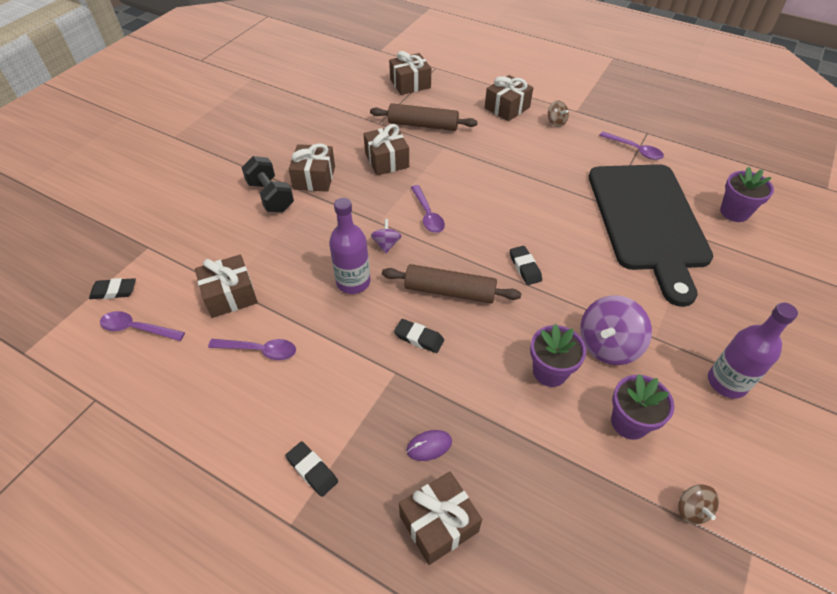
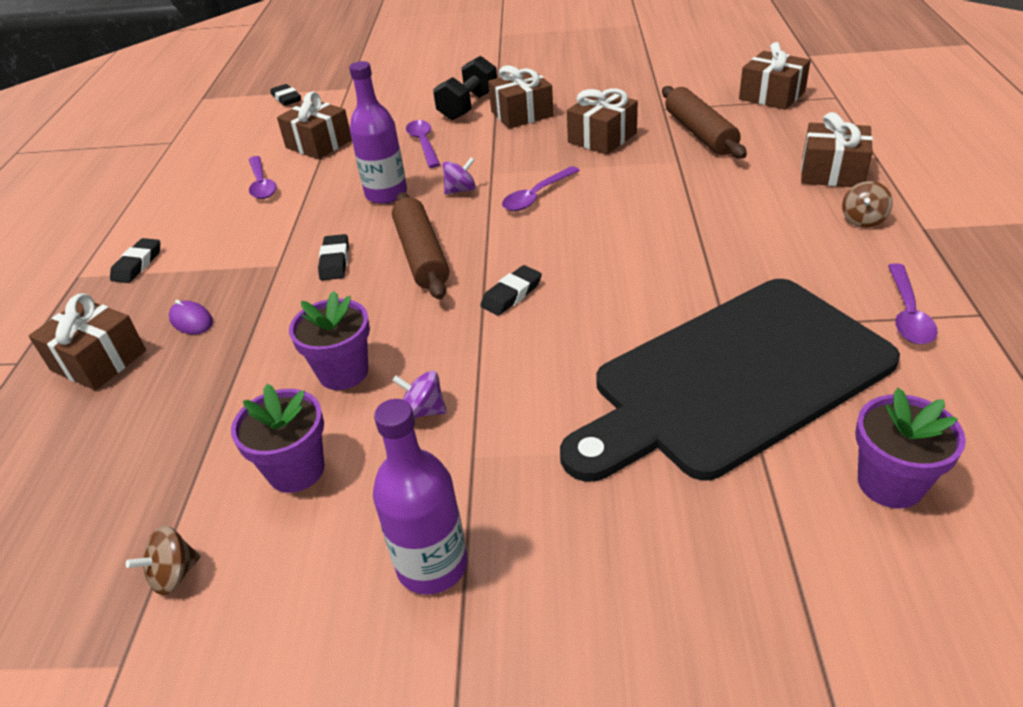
camera: 65 degrees right, 10 degrees down
(137, 328) = (252, 124): purple spoon -> purple spoon (423, 144)
(608, 345) = (423, 411): purple spinning top -> purple spinning top, size x0.52

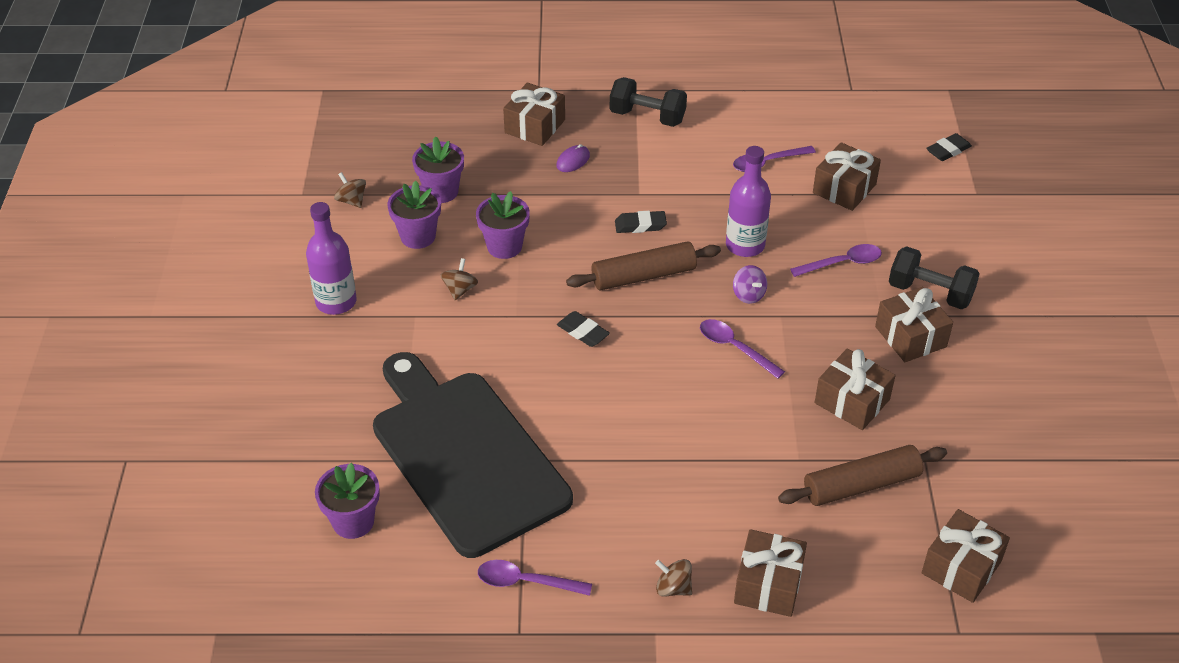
camera: 85 degrees right, 5 degrees up
(137, 264) = (647, 117): black eraser -> black dumbbell
(199, 451) = (441, 191): none -> purple flower pot
(423, 411) = (460, 290): purple spinning top -> brown spinning top

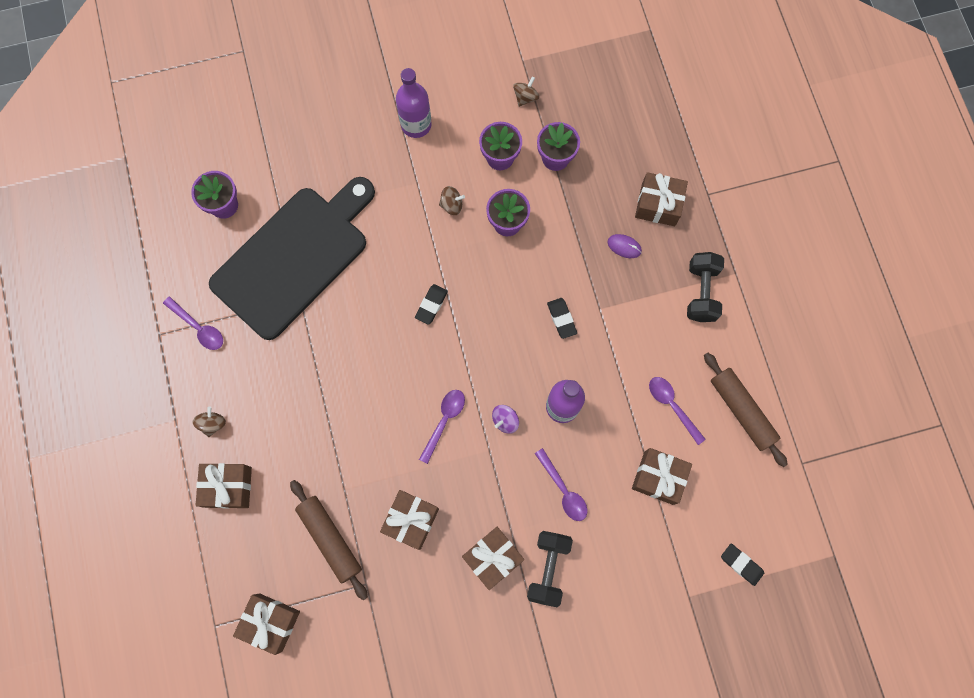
camera: 75 degrees right, 30 degrees up
(526, 582) = (198, 327): purple spoon -> purple spoon turned 135 degrees clockwise
(644, 276) = (504, 335): brown rolling pin -> brown rolling pin (741, 411)

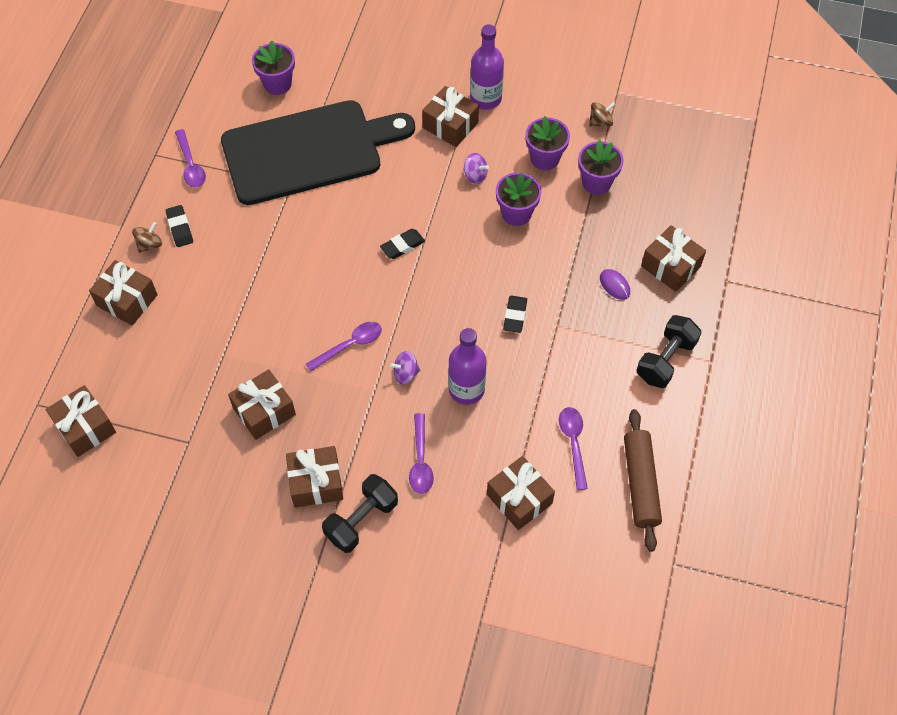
camera: 30 degrees right, 15 degrees down
(330, 539) = (183, 388): brown rolling pin -> none
(401, 167) = (450, 125): none -> brown gift
(452, 205) = (475, 175): brown spinning top -> purple spinning top
(741, 564) = (552, 621): black eraser -> black eraser (180, 228)

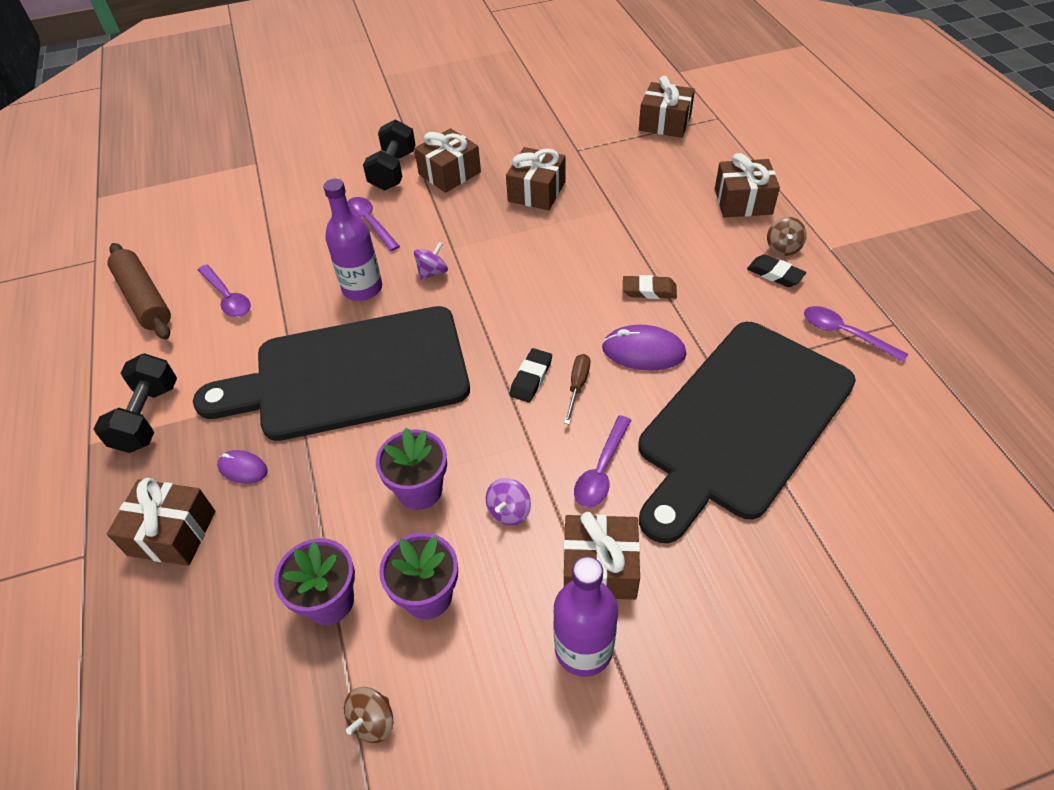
camera: 150 degrees right, 10 degrees down
(272, 265) = (649, 291): none -> brown eraser
(277, 84) = (880, 487): purple flower pot -> none
(319, 224) = (643, 351): none -> purple mouse
(350, 345) = (506, 267): purple spoon -> purple spoon (601, 470)
(379, 224) = (577, 386): none -> brown screwdriver
(475, 175) = (509, 511): purple spinning top -> purple spinning top turned 60 degrees counterclockwise
(515, 316) = (351, 374): black eraser -> black cutting board
(519, 499) = (262, 238): brown gift -> none

